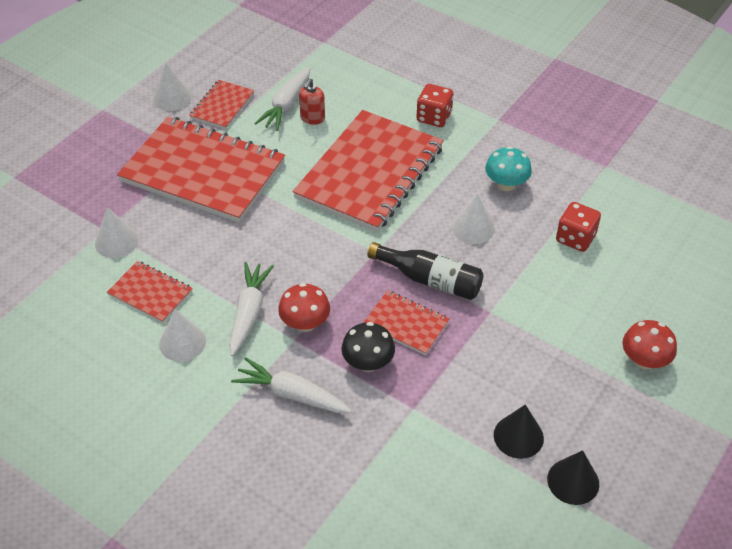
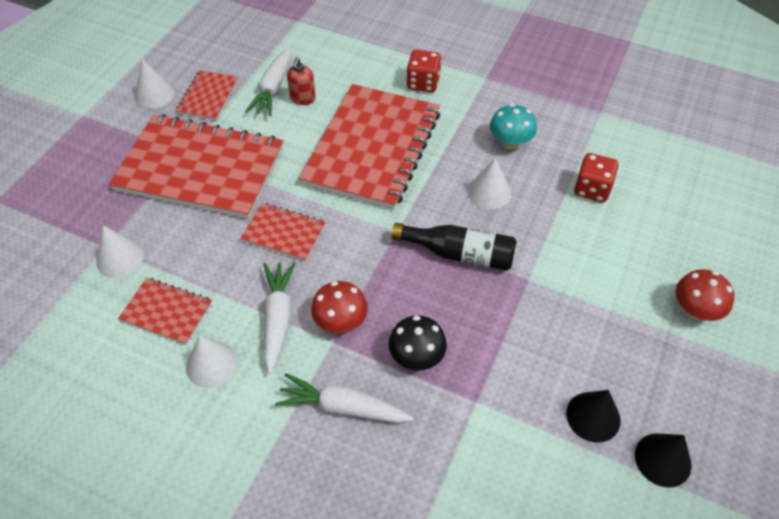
camera: 10 degrees left, 5 degrees up
(406, 324) = (446, 306): red notebook -> red notebook (284, 233)

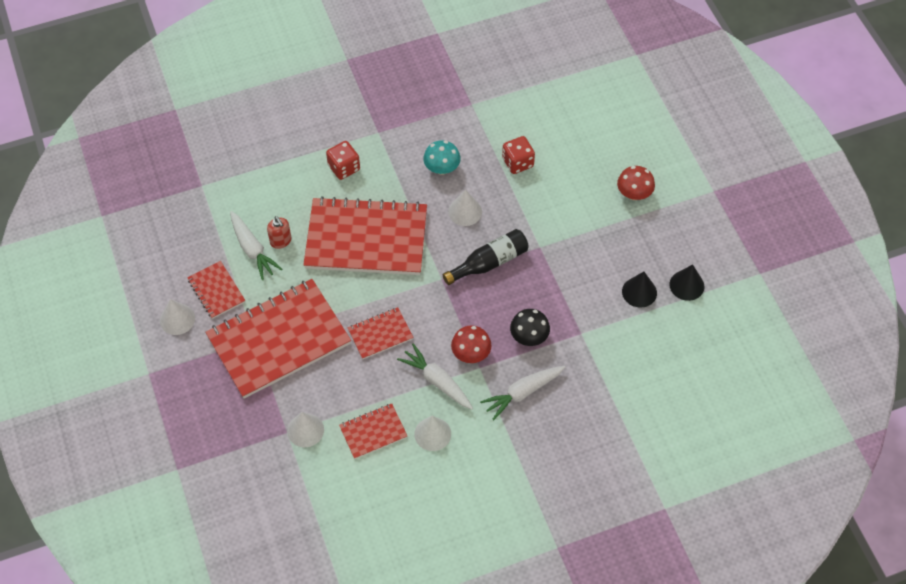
camera: 45 degrees left, 5 degrees up
(372, 148) = (366, 239): red notebook -> red notebook turned 60 degrees counterclockwise

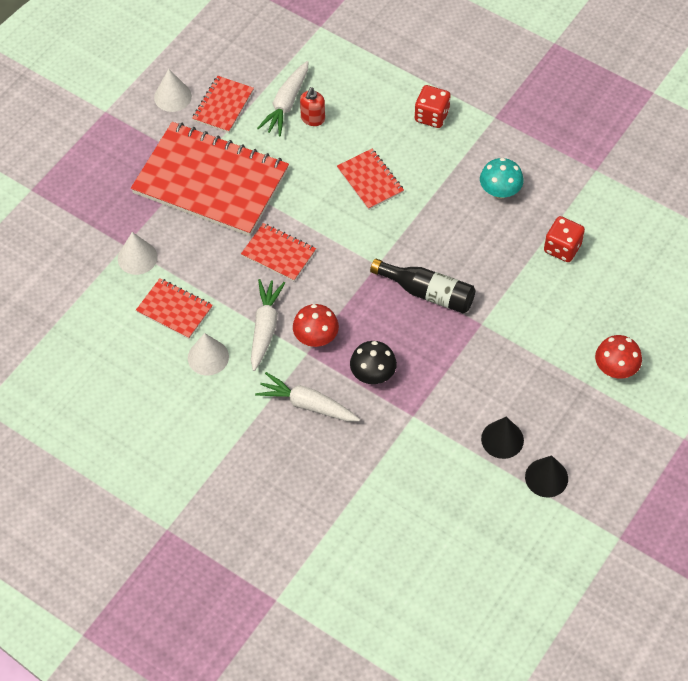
camera: 55 degrees right, 0 degrees up
(366, 239) = (370, 180): red notebook -> red notebook, size x0.46
(465, 211) = (467, 238): white cone -> none

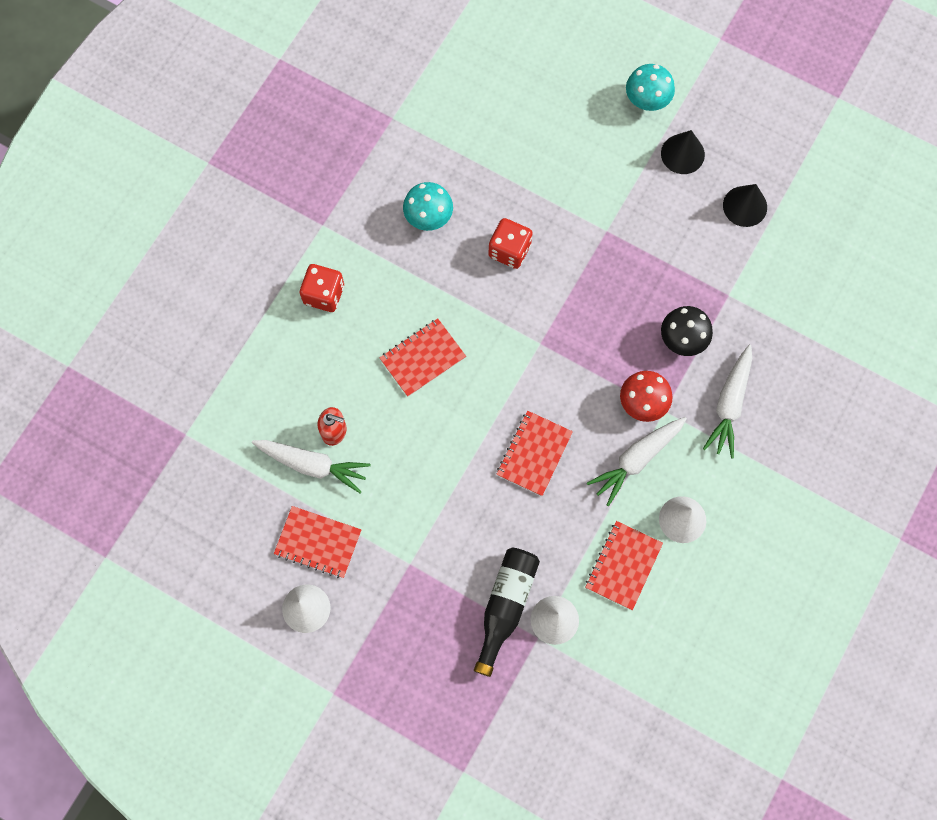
camera: 95 degrees left, 15 degrees up
(211, 181) = (436, 544): red notebook -> none
(265, 328) = (637, 459): white carrot -> white carrot turned 45 degrees counterclockwise
(427, 293) = (572, 287): black bottle -> black bottle (505, 606)
(546, 477) = (782, 163): black cone -> black cone (682, 154)
(562, 248) = (501, 151): red dice -> red dice (509, 250)
(615, 368) = (647, 99): red mushroom -> turquoise mushroom

